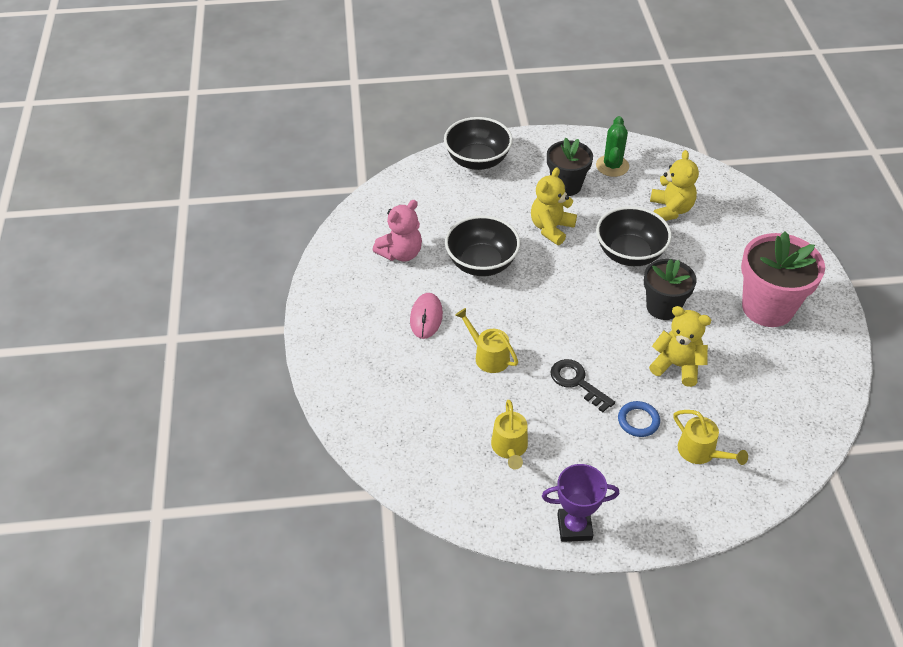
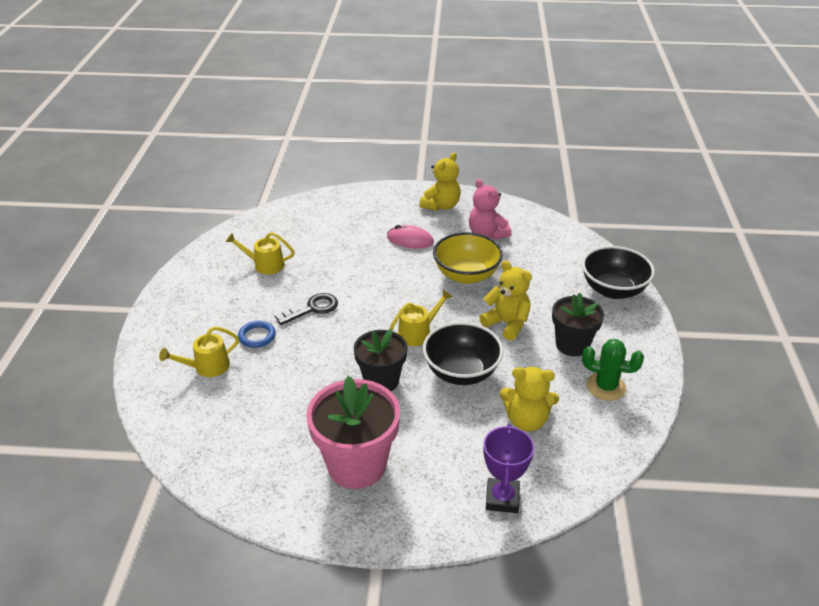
camera: 100 degrees right, 10 degrees down
(481, 263) = (466, 275): black bowl -> yellow bowl
(488, 356) = (358, 266): yellow watering can -> yellow watering can (418, 333)
(574, 527) = (181, 285): purple trophy -> purple trophy (502, 498)
(677, 366) = (305, 374): yellow teddy bear -> yellow teddy bear (441, 206)

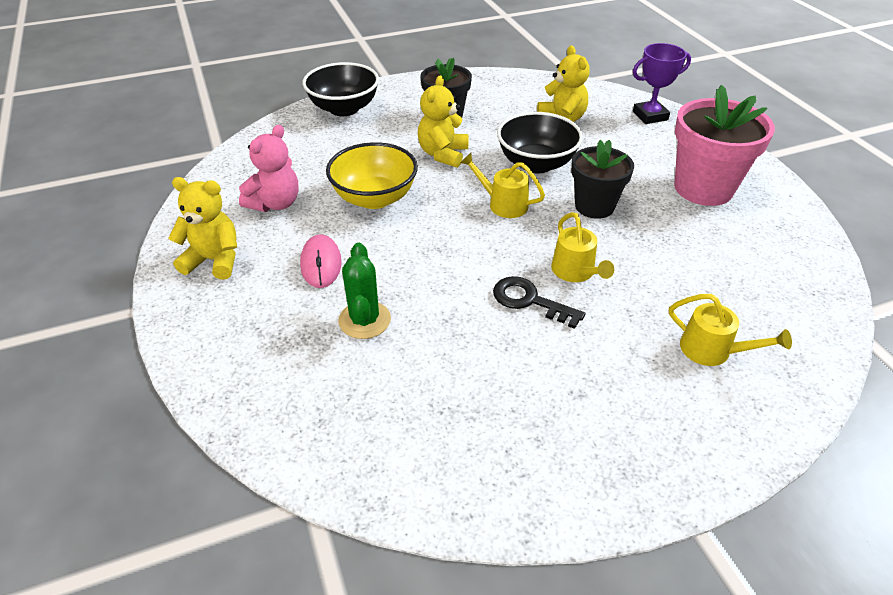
camera: 115 degrees left, 5 degrees up
(257, 336) = (621, 330): blue ring -> none
(264, 265) = (472, 398): yellow watering can -> yellow watering can (576, 272)
(606, 387) = (487, 94): green cactus -> green cactus (364, 320)

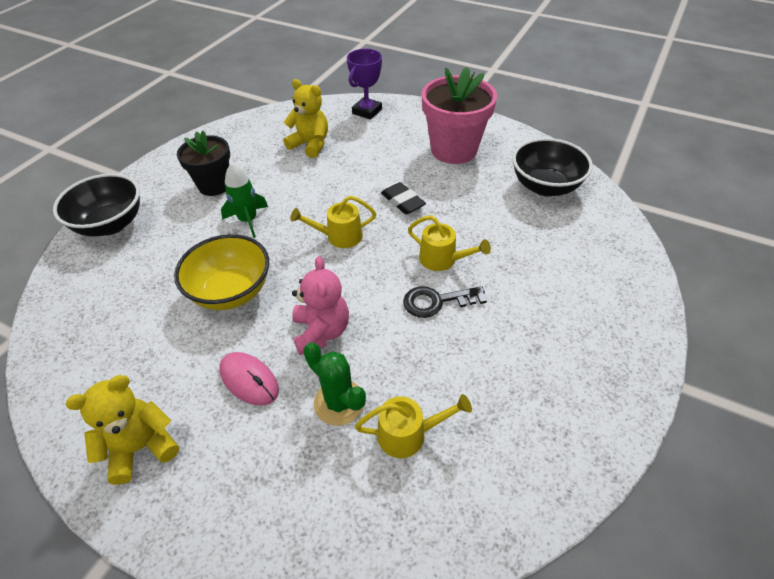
camera: 40 degrees left, 5 degrees up
(275, 203) = (142, 352): pink teddy bear -> pink teddy bear (321, 332)
(443, 154) = (248, 220): yellow teddy bear -> green rocket
(536, 164) = (328, 190): black bowl -> black bowl (545, 186)
(594, 206) = (402, 201): black flower pot -> black eraser
(713, 351) = (572, 262): yellow watering can -> yellow watering can (409, 434)

